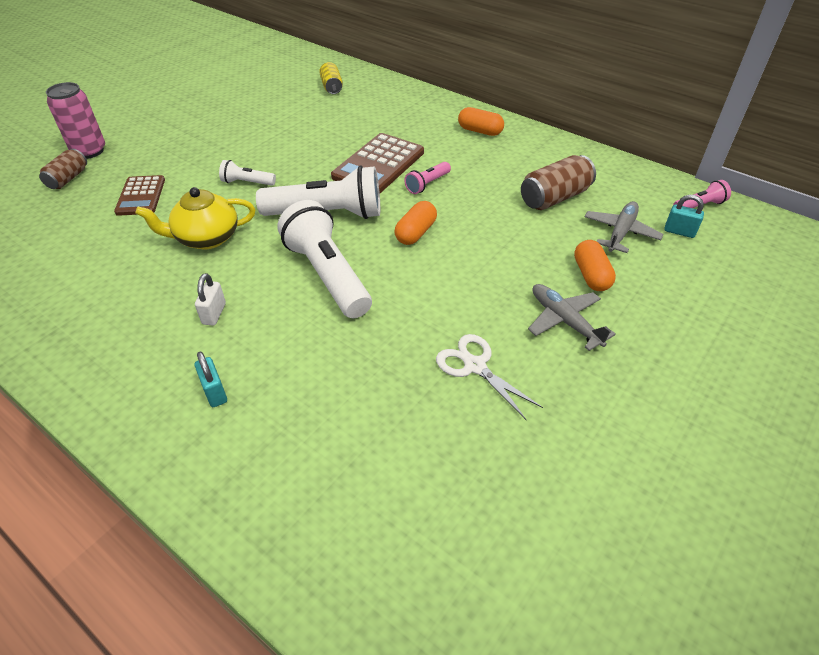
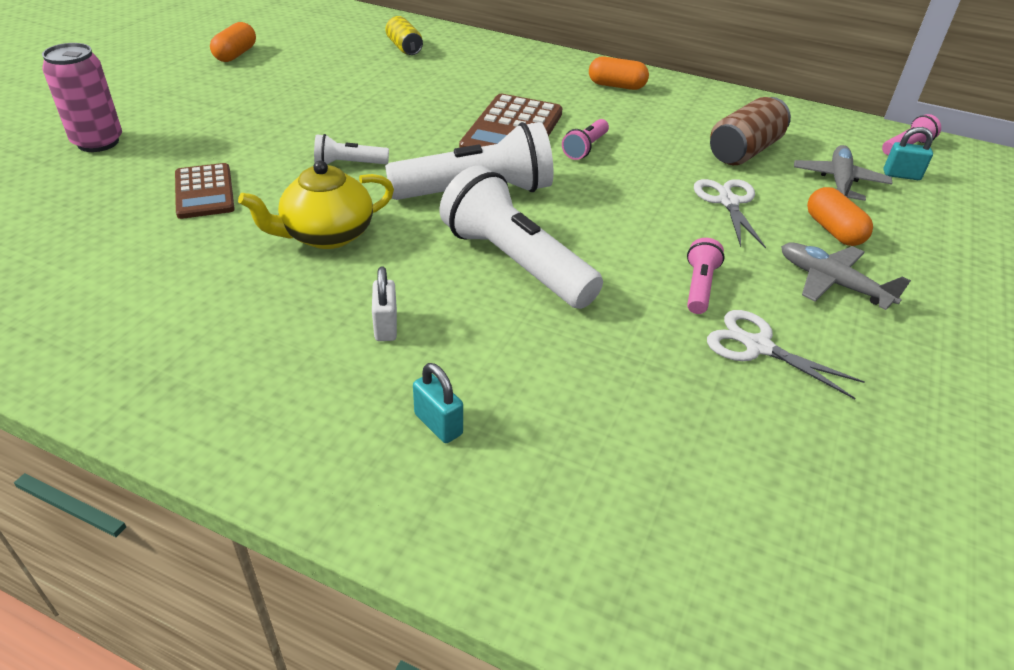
camera: 15 degrees left, 5 degrees down
(68, 179) = (82, 179): brown can -> none
(415, 233) = (601, 203): orange capsule -> orange capsule (235, 54)
(455, 311) = (699, 286): none -> pink flashlight
(517, 241) = (728, 202): none -> white scissors

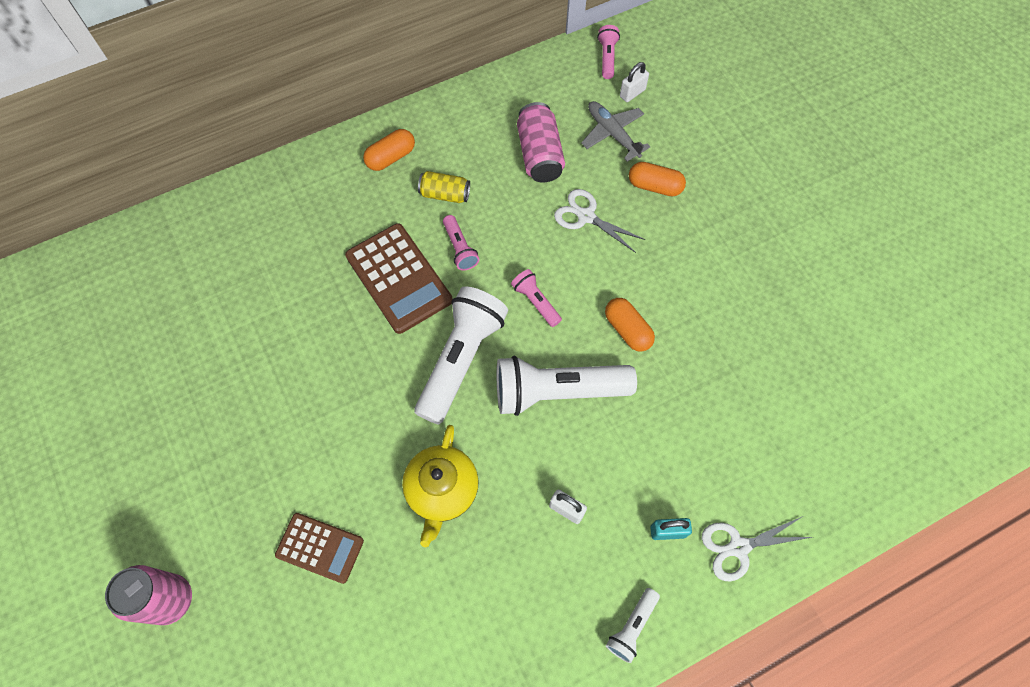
camera: 50 degrees left, 25 degrees up
(235, 54) = (84, 410): orange capsule -> orange capsule (627, 330)
(348, 164) = (358, 422): white flashlight -> white flashlight (632, 627)
(404, 48) = (192, 263): yellow can -> yellow can (445, 194)
(699, 286) = (651, 306): pink flashlight -> pink flashlight (536, 302)
(744, 151) = (540, 154): brown can -> pink can
(757, 346) = (717, 321): white scissors -> white scissors (738, 547)
(833, 283) = (697, 234): grey plane -> none
(901, 175) = (632, 93): turquoise padlock -> white padlock

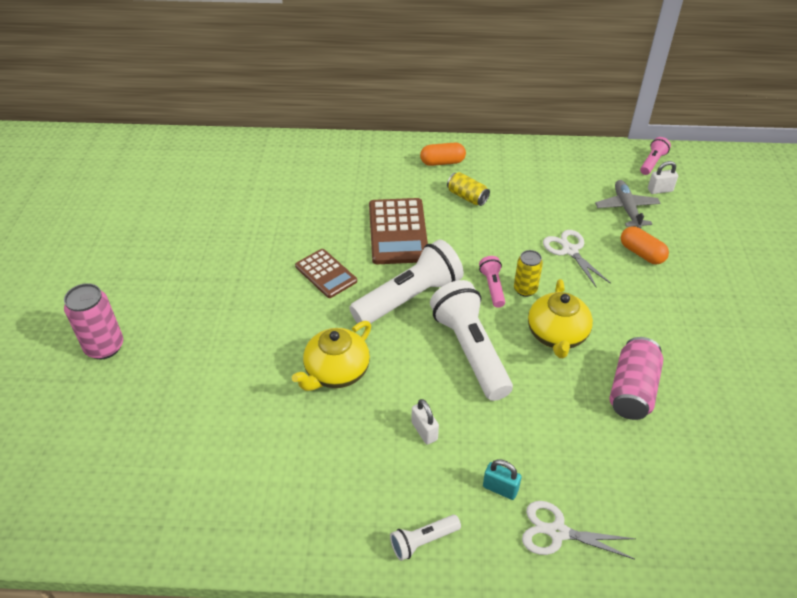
camera: 30 degrees right, 20 degrees down
(320, 547) = (223, 365): brown calculator -> brown calculator (326, 274)
(460, 248) = (456, 232): pink flashlight -> none
(540, 154) = (557, 200): pink can -> pink can (632, 390)
(557, 392) = (470, 350): white flashlight -> white flashlight turned 45 degrees clockwise
(569, 288) = (525, 289): none -> yellow can
(627, 330) = (556, 335): orange capsule -> yellow teapot

